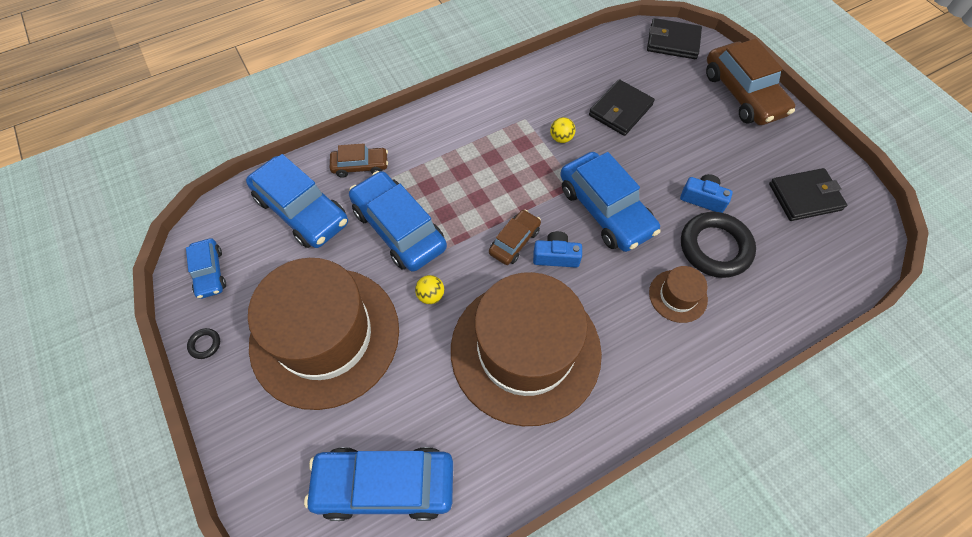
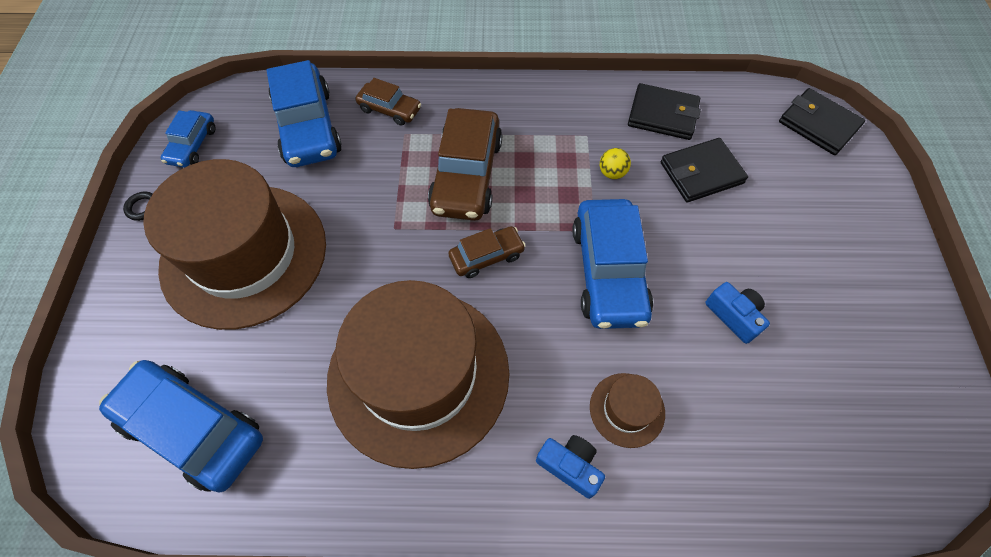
camera: 30 degrees right, 0 degrees up
(399, 229) = (382, 187): blue car -> none
(431, 295) = (366, 267): yellow ball -> none
(556, 256) = (519, 294): blue camera -> blue camera (570, 466)
(715, 247) = (710, 379): black ring -> none
(743, 94) = (870, 220): brown car -> brown car (467, 175)
(805, 197) = (871, 379): black wallet -> black wallet (662, 115)

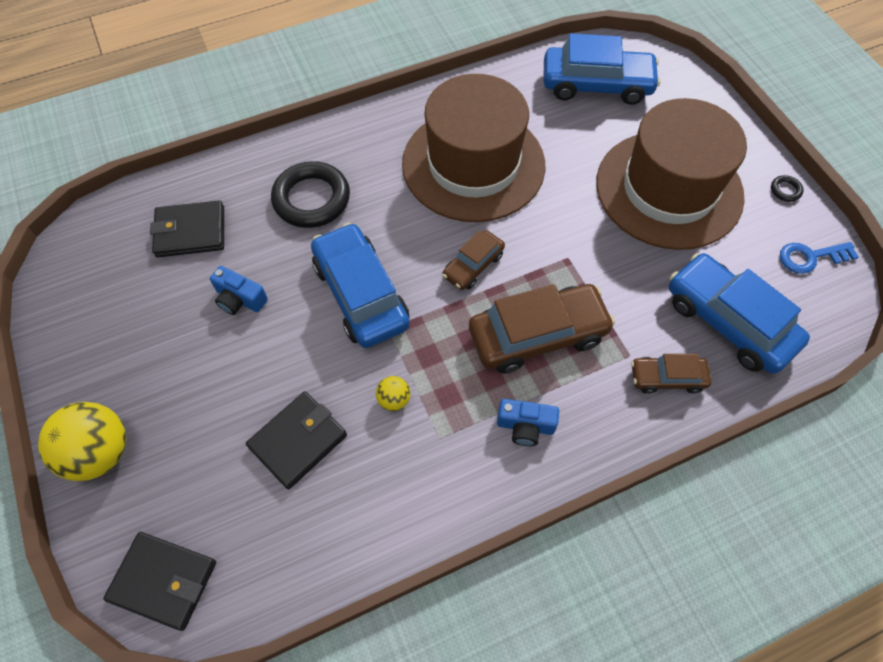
camera: 155 degrees right, 0 degrees up
(193, 145) = (810, 257): blue car -> blue key
(467, 175) = (537, 335): brown car -> brown car turned 90 degrees clockwise
(570, 466) = (340, 153): blue camera -> blue camera (525, 426)
(627, 409) = (311, 199): brown hat -> black ring
(662, 115) = (362, 508): black wallet -> black wallet (190, 232)
(875, 225) = (100, 452): none -> yellow ball

